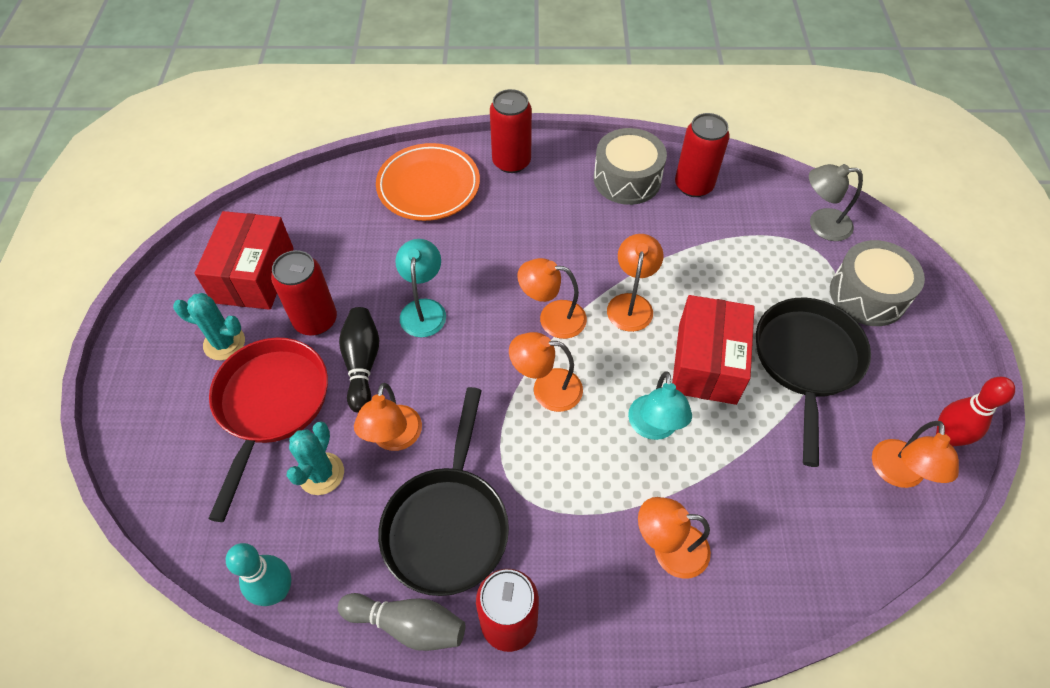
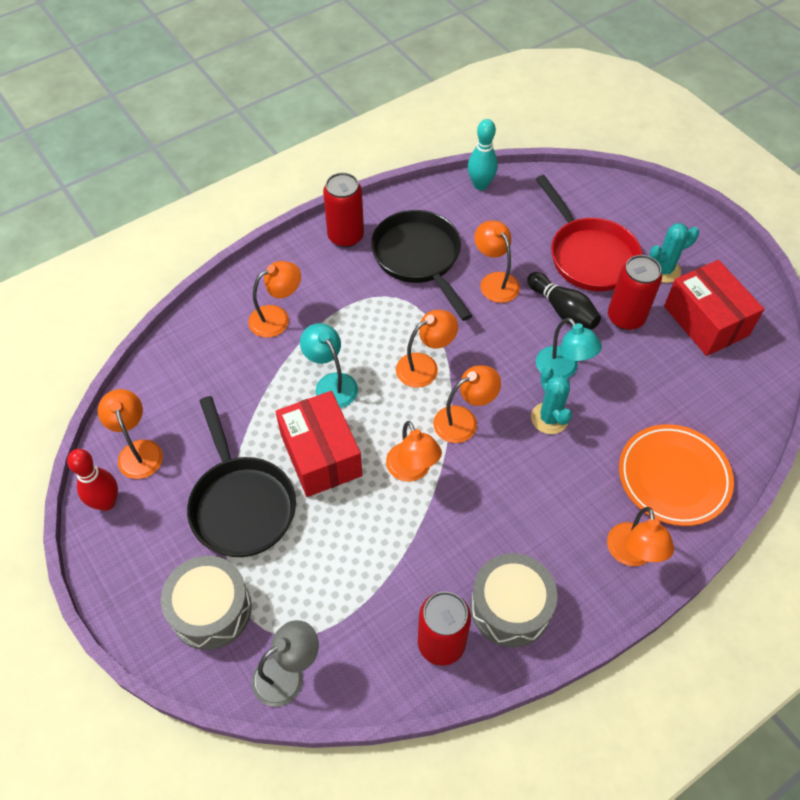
camera: 145 degrees right, 0 degrees up
(321, 474) = (517, 241): turquoise cactus -> turquoise cactus (549, 418)
(408, 625) = (399, 208): grey bowling pin -> none
(511, 162) = (632, 554): red can -> orange lamp

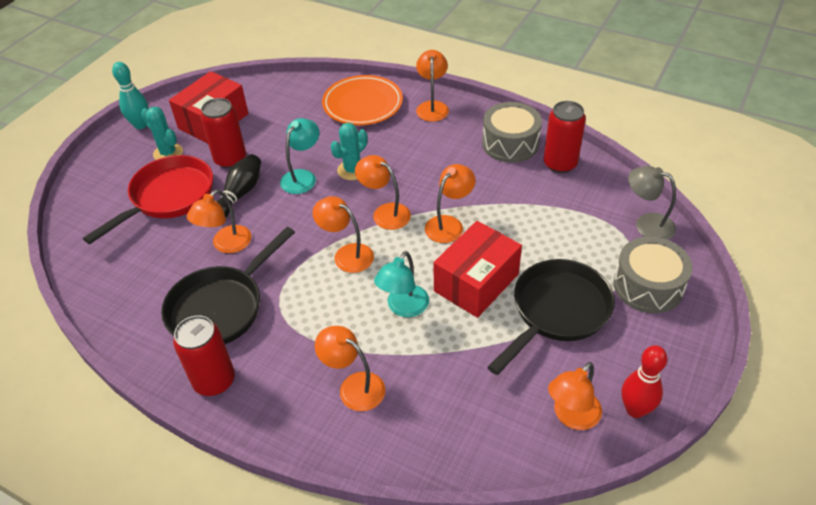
camera: 115 degrees left, 10 degrees down
(480, 185) = (96, 300): turquoise bowling pin -> turquoise bowling pin (141, 125)
(632, 554) = (432, 107): orange lamp -> orange lamp turned 60 degrees counterclockwise

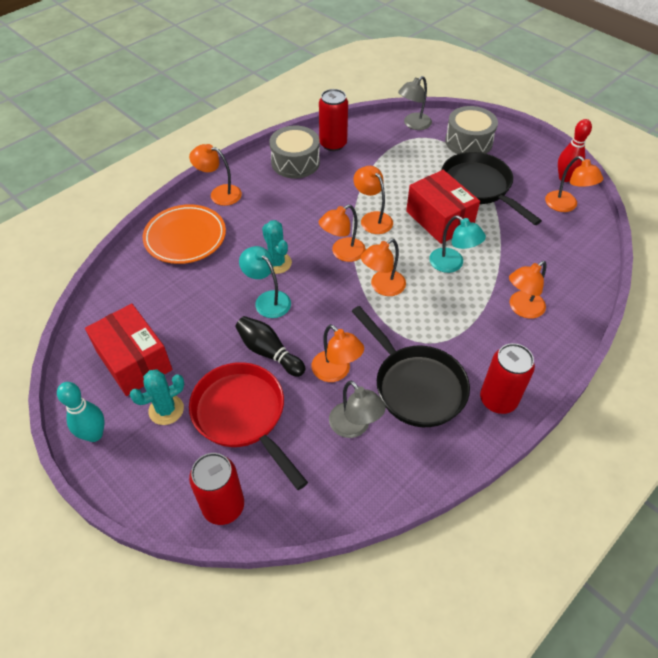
camera: 75 degrees left, 5 degrees up
(166, 272) = (354, 427): none -> grey lamp
(230, 159) = (210, 353): red can -> red can (223, 506)

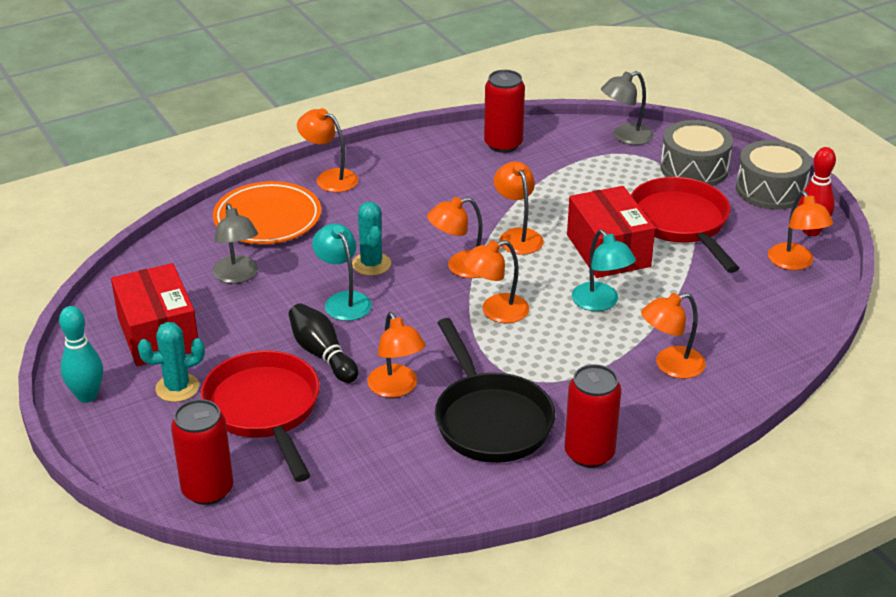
camera: 15 degrees right, 15 degrees down
(295, 162) = (443, 158): grey drum -> grey drum (770, 189)
(354, 427) = (395, 446): grey lamp -> grey lamp (237, 276)
(478, 187) = (681, 223): black pan -> red pan

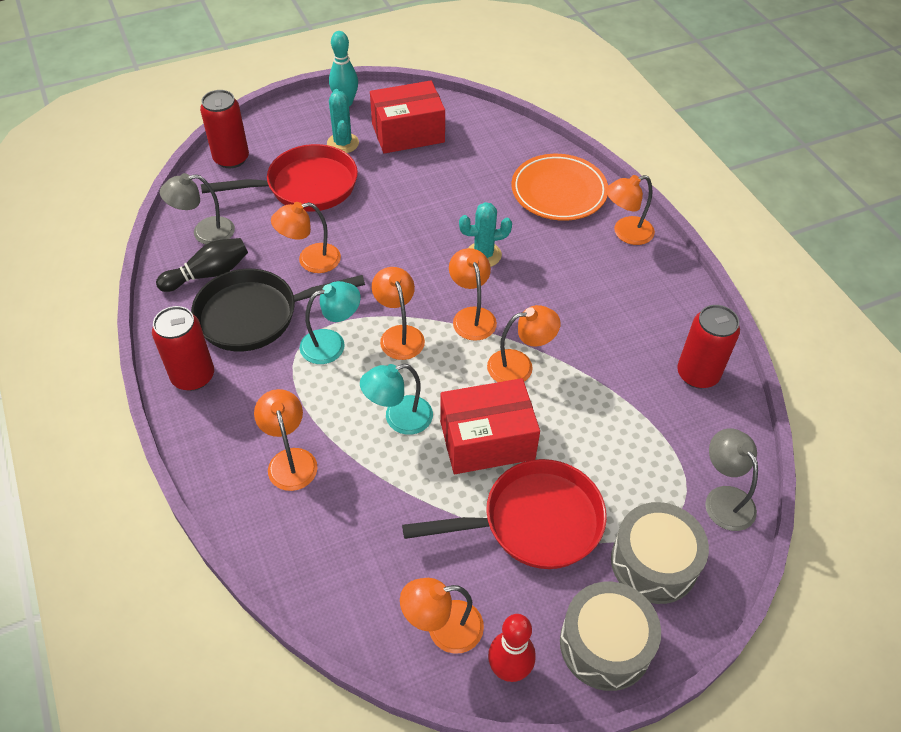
camera: 95 degrees right, 15 degrees up
(237, 276) = (476, 173): grey lamp -> grey lamp (204, 232)
(322, 354) = (364, 219): black bowling pin -> black bowling pin (208, 274)
(329, 178) = (625, 233): orange lamp -> orange lamp turned 150 degrees counterclockwise
(343, 300) = (433, 234): turquoise lamp -> turquoise lamp (332, 344)

